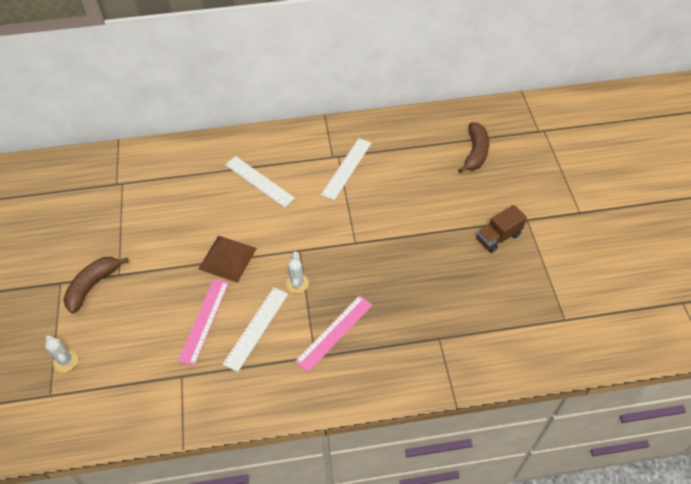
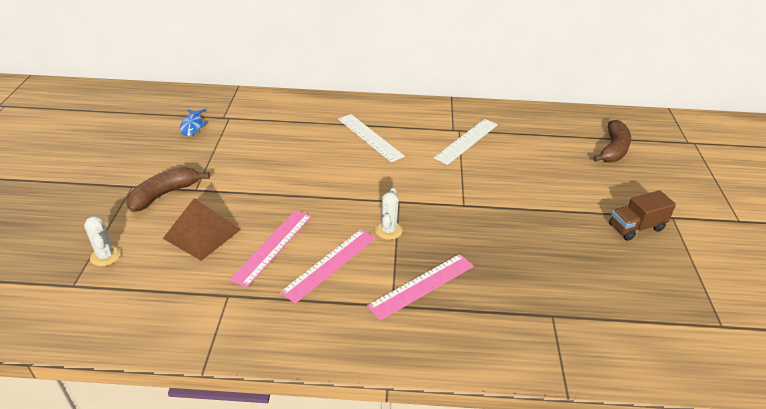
camera: 10 degrees right, 15 degrees down
(91, 200) = (192, 126): none -> blue fish
(227, 258) = (316, 195): brown pyramid -> brown pyramid (202, 233)
(256, 328) = (330, 264): white ruler -> pink ruler

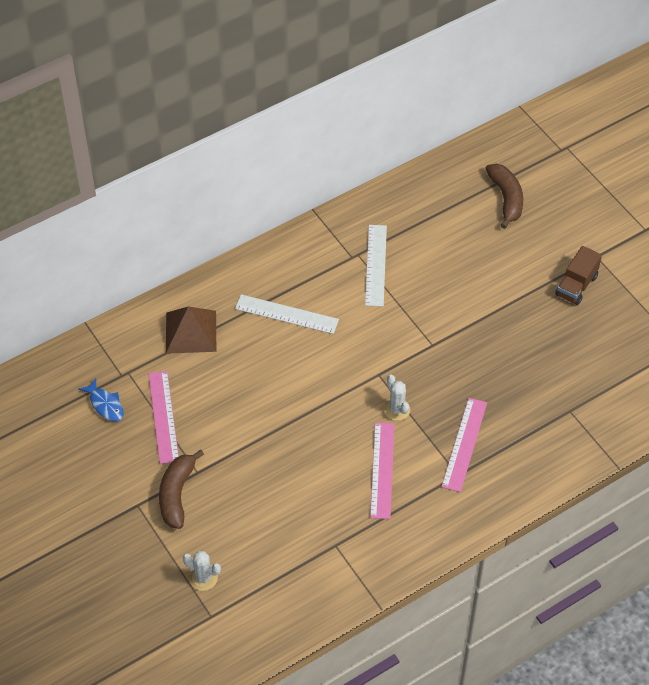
camera: 35 degrees left, 15 degrees up
(202, 233) = (254, 509): brown pyramid -> brown pyramid (191, 331)
(272, 246) = (323, 483): pink ruler -> pink ruler (163, 416)

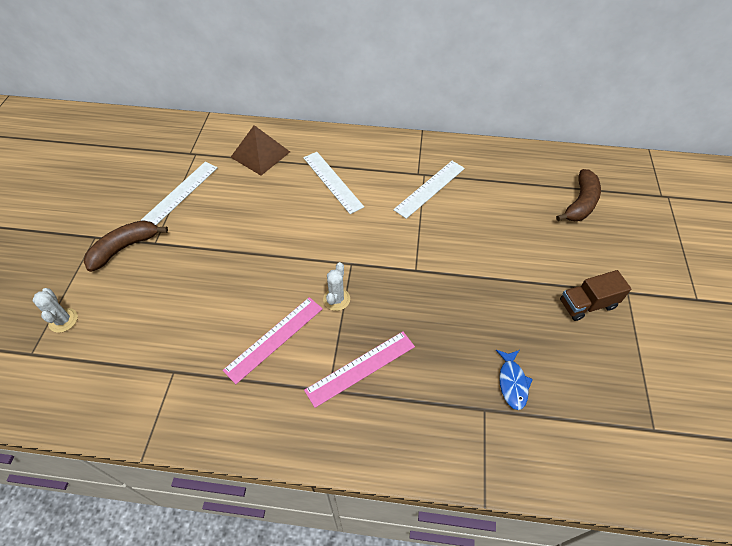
camera: 40 degrees right, 0 degrees up
(105, 405) = (159, 163): blue fish -> blue fish (512, 382)
(163, 416) = (180, 193): pink ruler -> white ruler

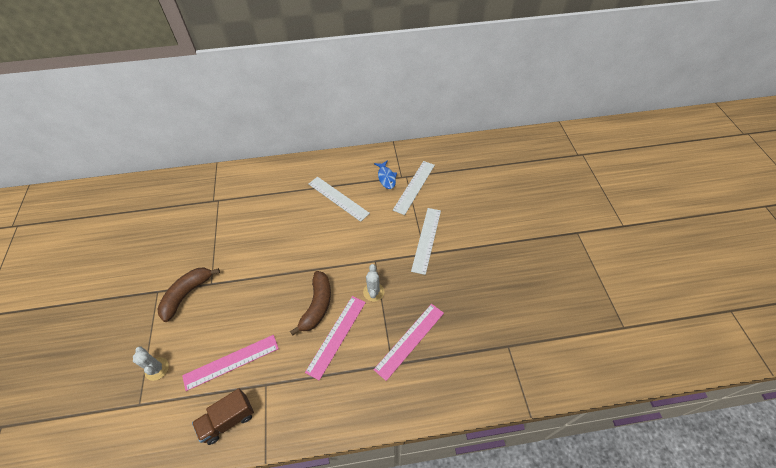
camera: 15 degrees left, 0 degrees up
(145, 335) = (231, 362): none -> pink ruler
(180, 193) = (217, 236): white ruler -> white ruler (426, 240)
(260, 154) = (272, 188): brown pyramid -> none
(512, 382) = (520, 320): blue fish -> blue fish (386, 178)
(580, 203) = (525, 173): brown banana -> brown banana (317, 305)
(587, 304) = (553, 248): brown truck -> brown truck (228, 420)

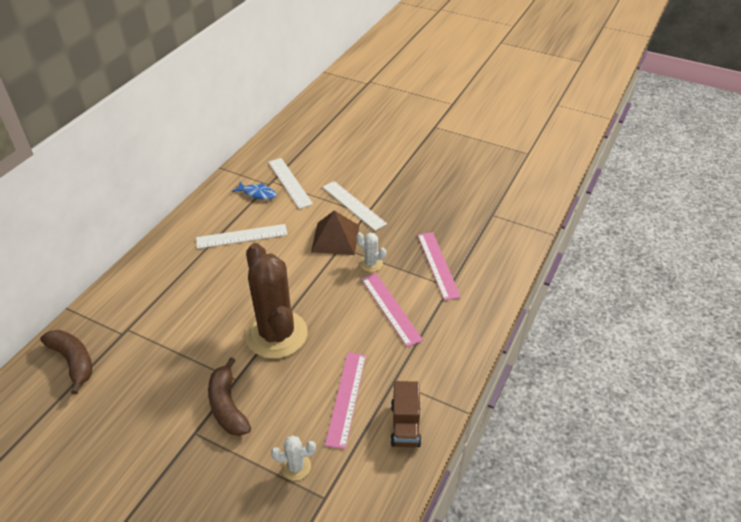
camera: 55 degrees left, 10 degrees down
(263, 279) = (276, 334): none -> brown cactus
(317, 305) = (347, 307): brown banana -> brown banana (73, 361)
(381, 252) = (335, 238): none -> brown pyramid

